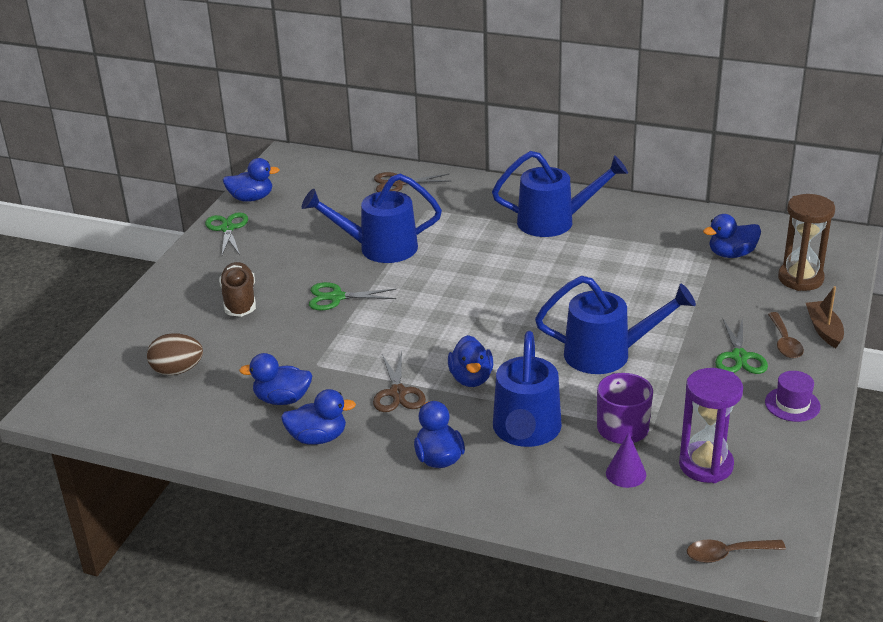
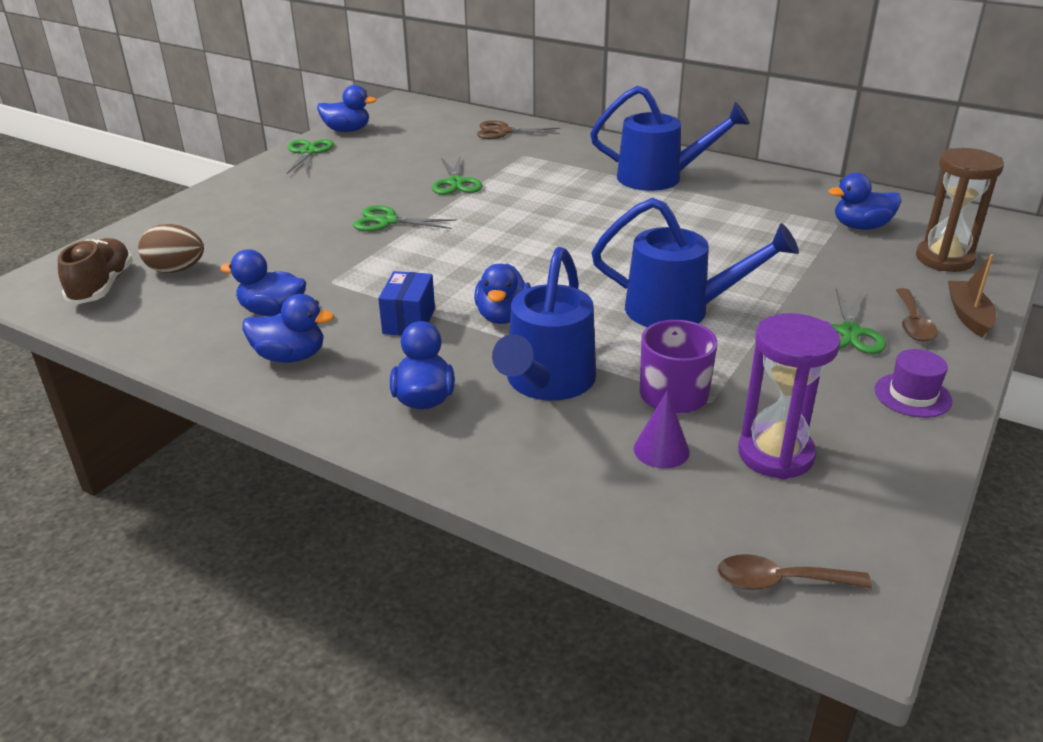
camera: 10 degrees right, 0 degrees up
(239, 300) = (283, 214): brown shoe -> brown shoe (102, 286)
(379, 248) = (456, 183): blue watering can -> green scissors
(398, 393) = (409, 321): brown scissors -> blue box

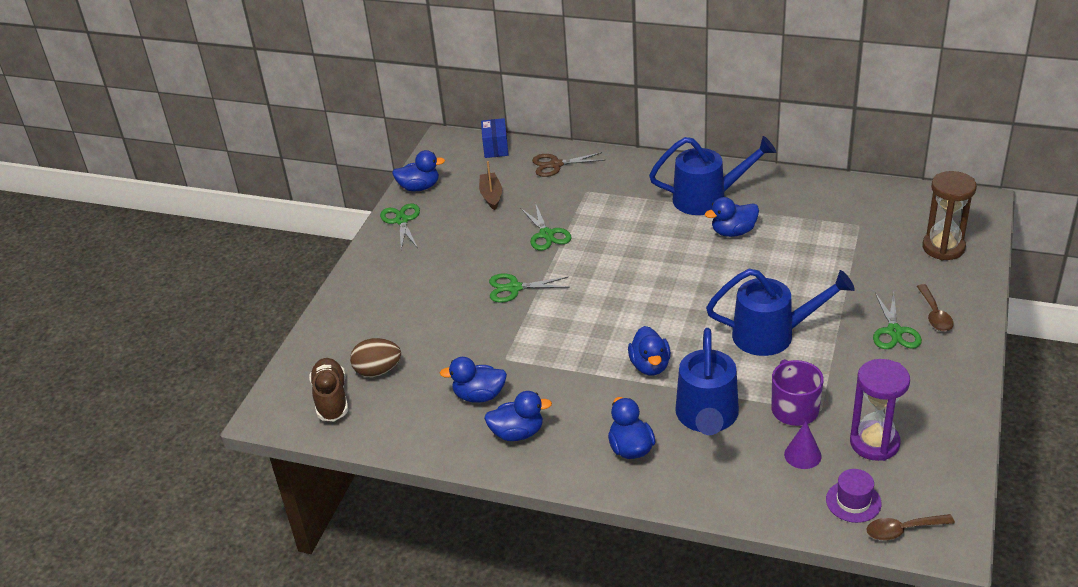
camera: 10 degrees left, 5 degrees up
(409, 321) = (584, 384): blue box -> blue box (495, 148)
(861, 227) = (876, 225): blue duck -> blue duck (733, 232)
(912, 395) = (947, 378): purple hat -> purple hat (853, 501)
(968, 315) = (969, 300): brown boat -> brown boat (491, 195)

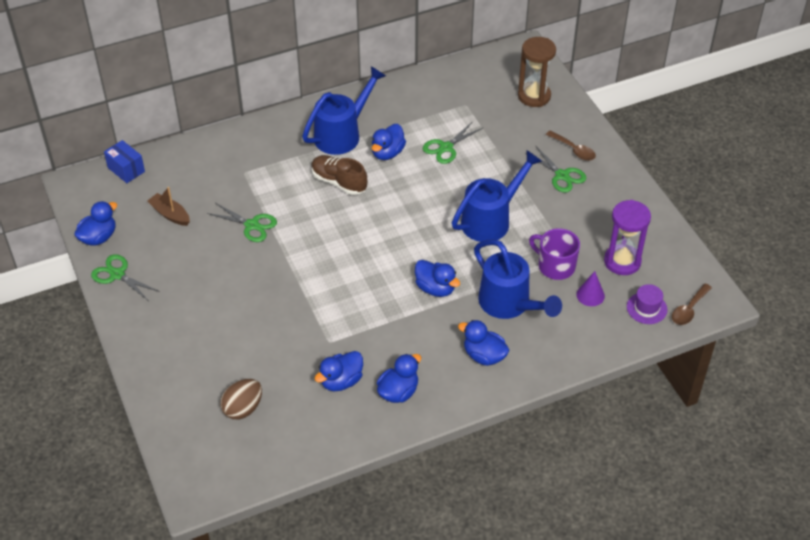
camera: 45 degrees left, 10 degrees up
(331, 399) = (231, 452): brown shoe -> brown shoe (339, 182)
(514, 288) = (275, 283): green scissors -> green scissors (446, 148)
(555, 165) = (194, 161): brown scissors -> none

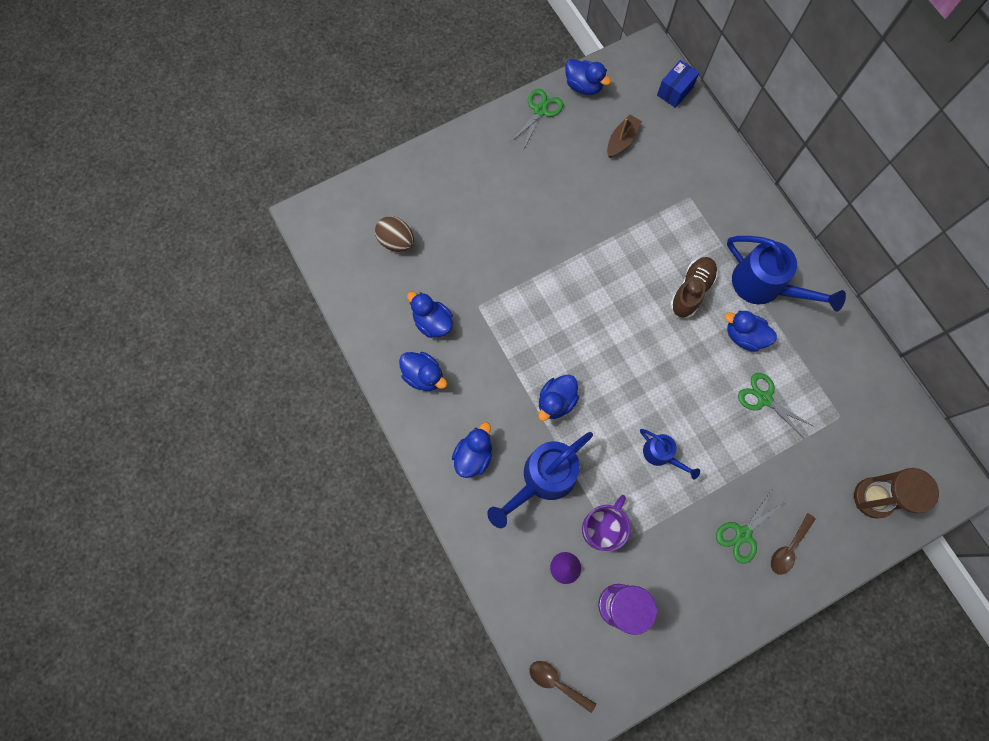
camera: 85 degrees right, 25 degrees up
(252, 225) = (618, 215): green scissors -> none
(491, 219) = (661, 455): blue watering can -> blue watering can, size x0.54
(646, 308) = (553, 632): purple hat -> none

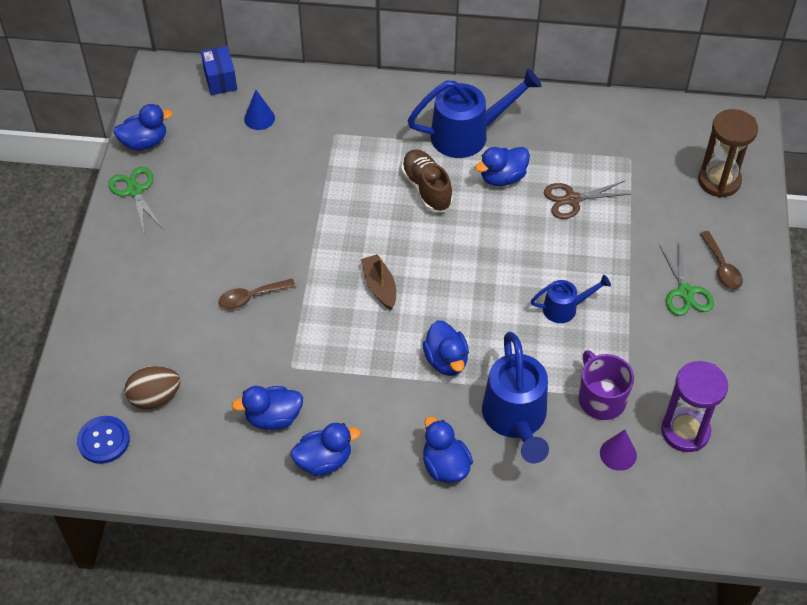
camera: 55 degrees left, 20 degrees down
(346, 235) = (103, 440): none -> blue button
(557, 682) = (726, 530): brown spoon -> brown spoon (251, 297)
(621, 140) = (229, 148): brown boat -> brown boat (379, 286)
(662, 140) = (259, 118): none -> blue cone
(764, 399) = (572, 200): green scissors -> brown scissors

